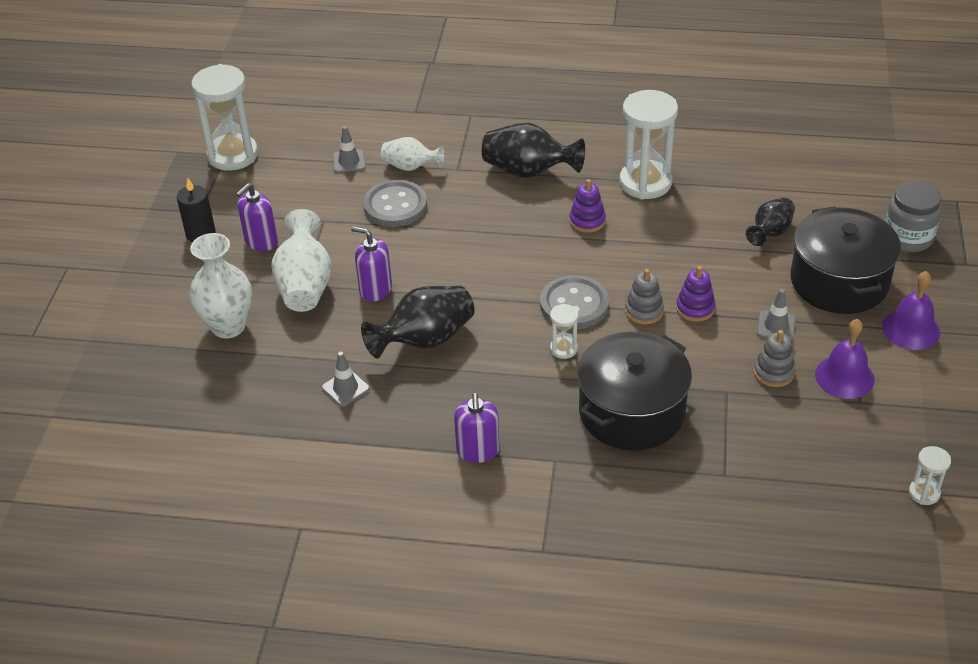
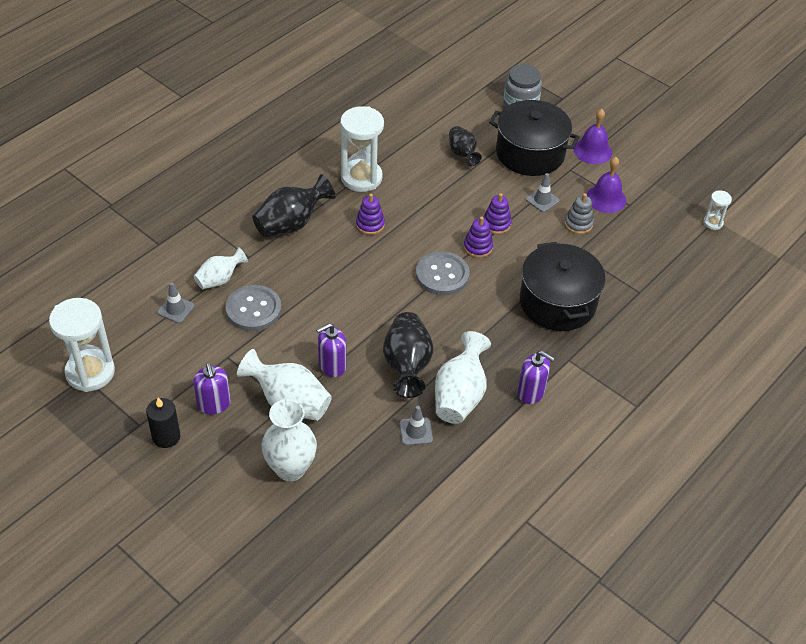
camera: 60 degrees left, 5 degrees up
(421, 397) = (460, 395): none -> white vase
(563, 349) = (477, 302): white hourglass -> none
(644, 311) = (478, 247): grey stacking toy -> purple stacking toy

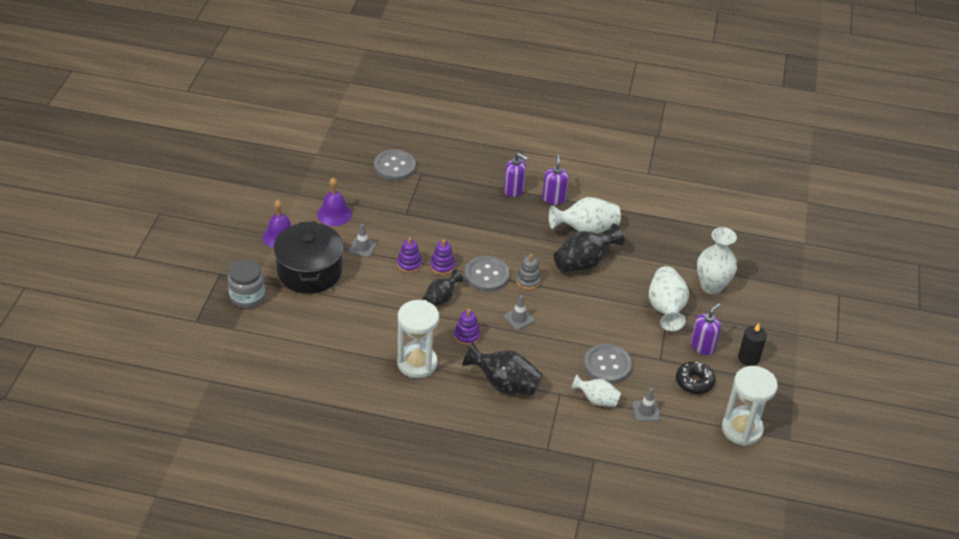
camera: 120 degrees left, 5 degrees down
(176, 368) = (694, 382): none -> black donut
(332, 366) = (617, 300): purple soap dispenser -> purple soap dispenser (514, 190)
(416, 431) = (631, 239): grey traffic cone -> grey traffic cone (519, 318)
(462, 154) = (340, 311): black vase -> black vase (441, 298)
(557, 302) = (464, 209): black pot -> none
(578, 224) = (375, 221): grey stacking toy -> grey stacking toy (528, 281)
(662, 274) = (394, 166): none -> grey button
(713, 223) = (320, 154): white hourglass -> none

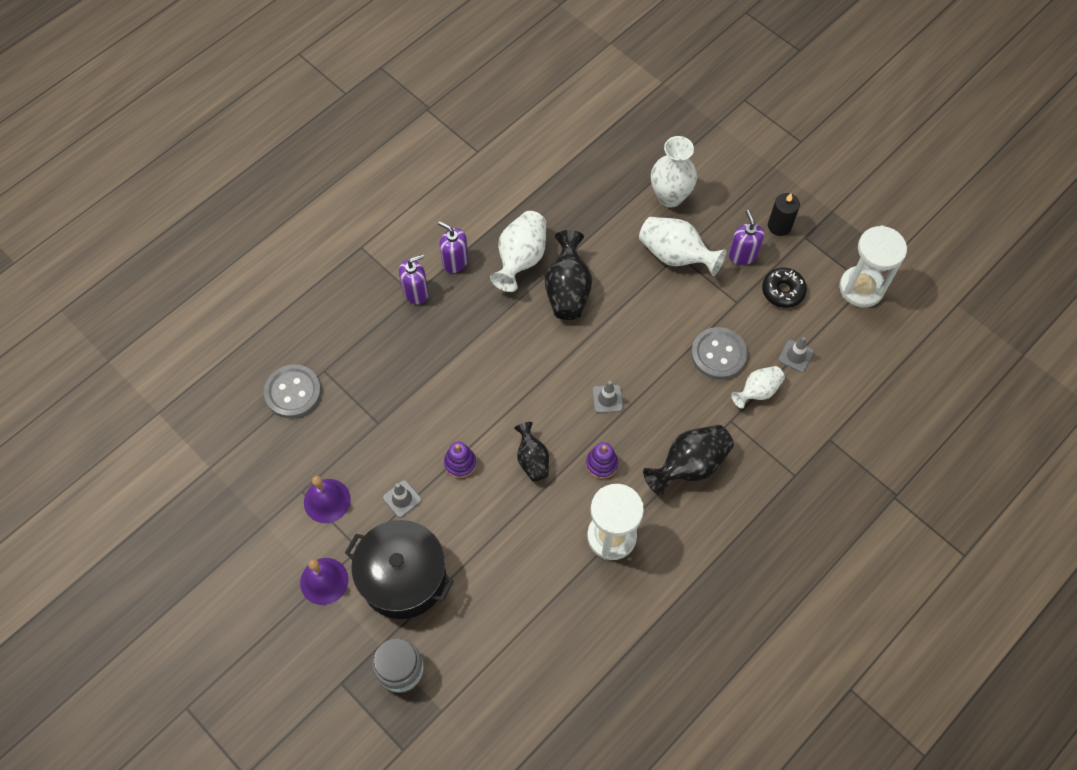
camera: 55 degrees left, 20 degrees up
(442, 266) = (485, 430): purple stacking toy -> none
(486, 275) = (526, 394): grey button -> none
(528, 281) = (559, 358): grey stacking toy -> none

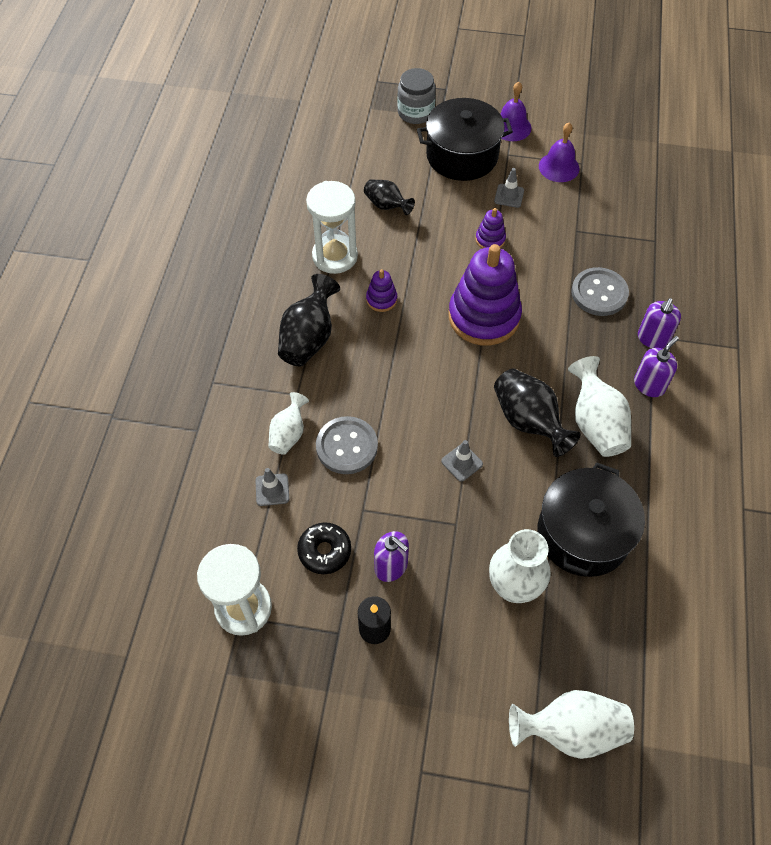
camera: 145 degrees right, 5 degrees down
(293, 392) = (659, 214): grey button -> grey button (599, 293)
(455, 261) = (649, 385): purple soap dispenser -> purple soap dispenser turned 45 degrees counterclockwise
(529, 393) = (484, 316): none -> purple stacking toy
(532, 459) = (438, 272): black vase -> black vase (386, 205)
(597, 199) = (583, 534): none -> black pot
(607, 399) = (416, 350): grey traffic cone -> grey traffic cone (462, 462)
(675, 256) = (457, 521): white vase -> white vase (570, 730)

